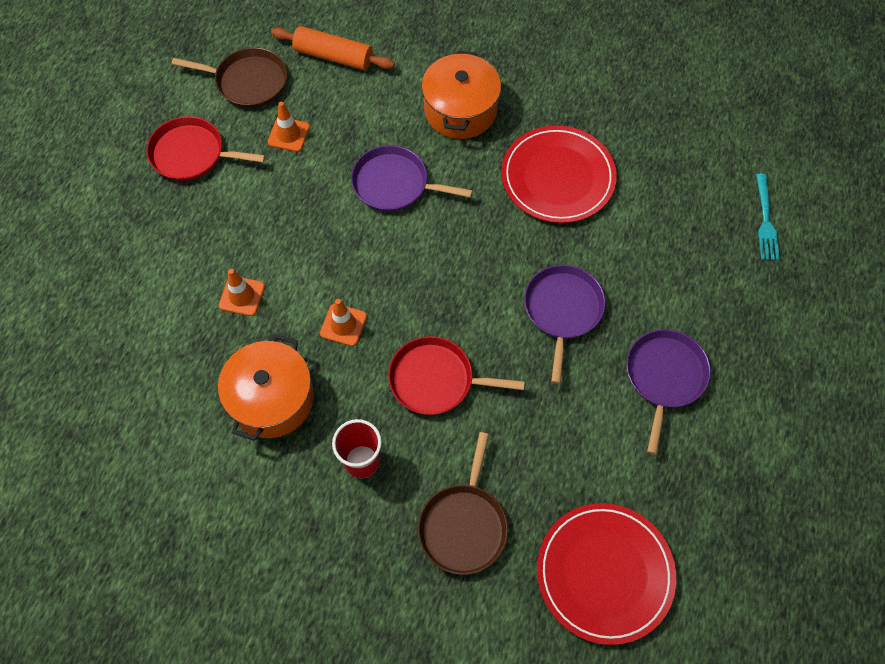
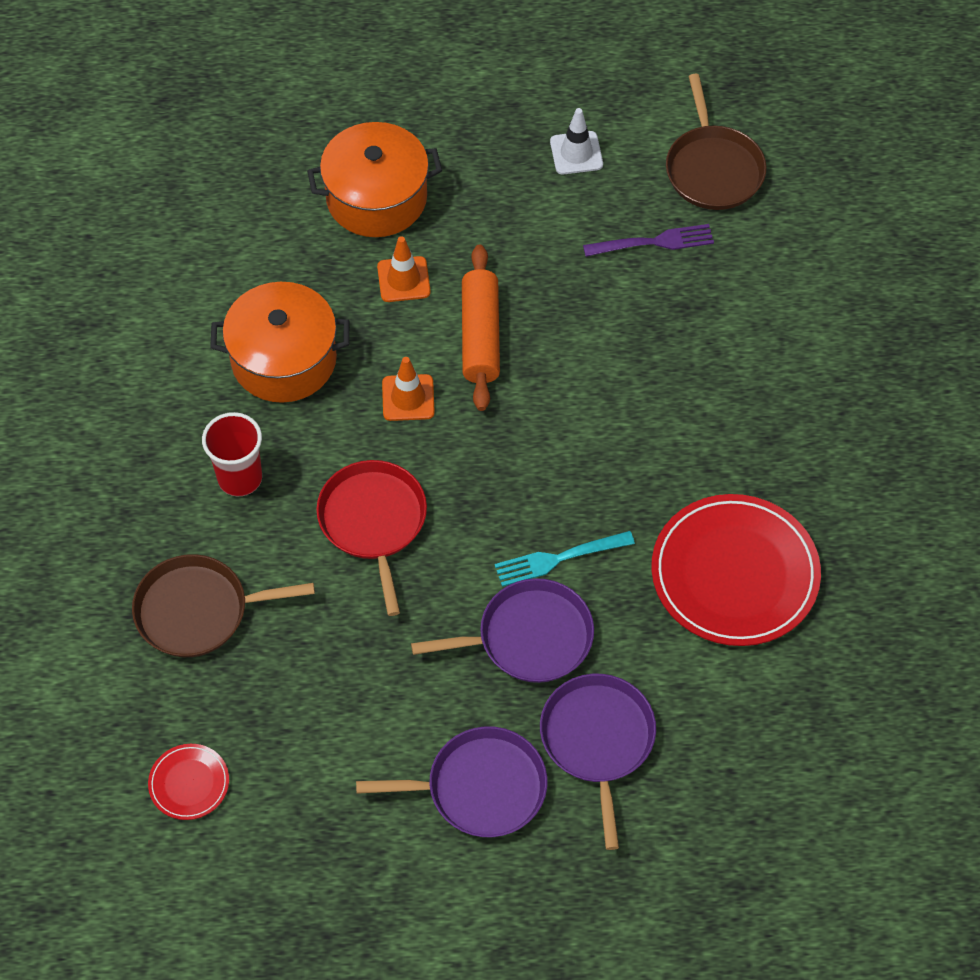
camera: 70 degrees right, 5 degrees down
(192, 154) = (576, 153): red pan -> white traffic cone
(288, 134) = (654, 242): orange traffic cone -> purple fork
(333, 56) = (802, 247): orange rolling pin -> orange rolling pin (480, 336)
(394, 184) = (634, 384): purple pan -> purple pan (597, 741)
(460, 110) = (788, 422): orange pot -> orange pot (376, 198)
(604, 573) = (189, 783): red plate -> red plate, size x0.46
(765, 221) = (787, 865): turquoise fork -> turquoise fork (559, 558)

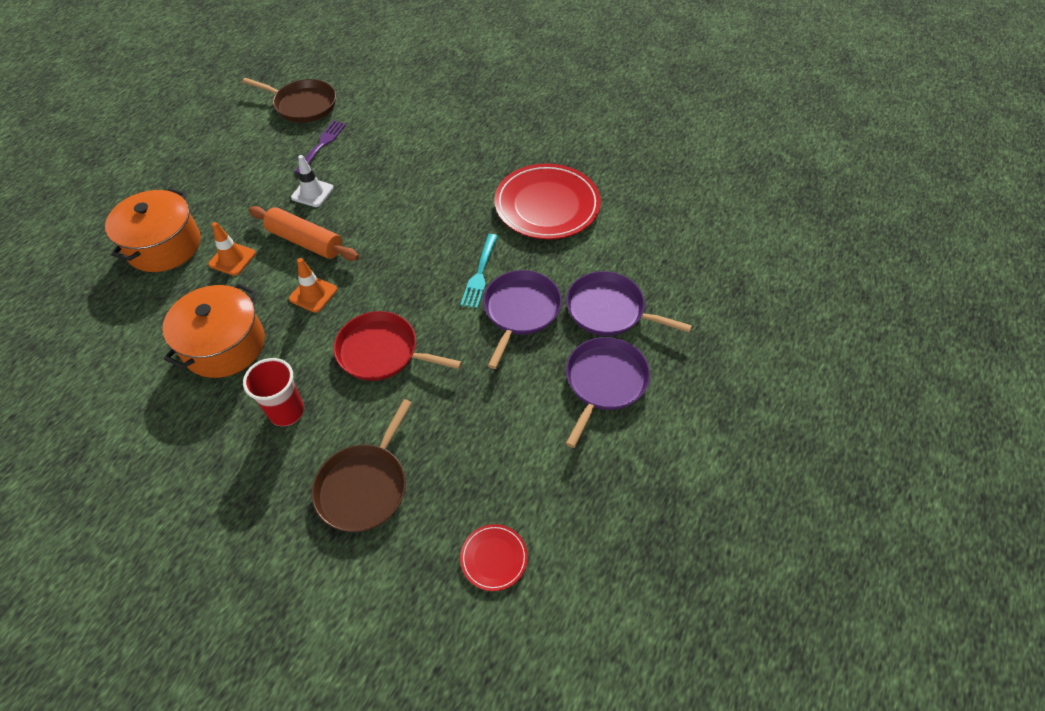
camera: 60 degrees left, 5 degrees down
(576, 153) = (235, 149): white traffic cone -> white traffic cone (312, 193)

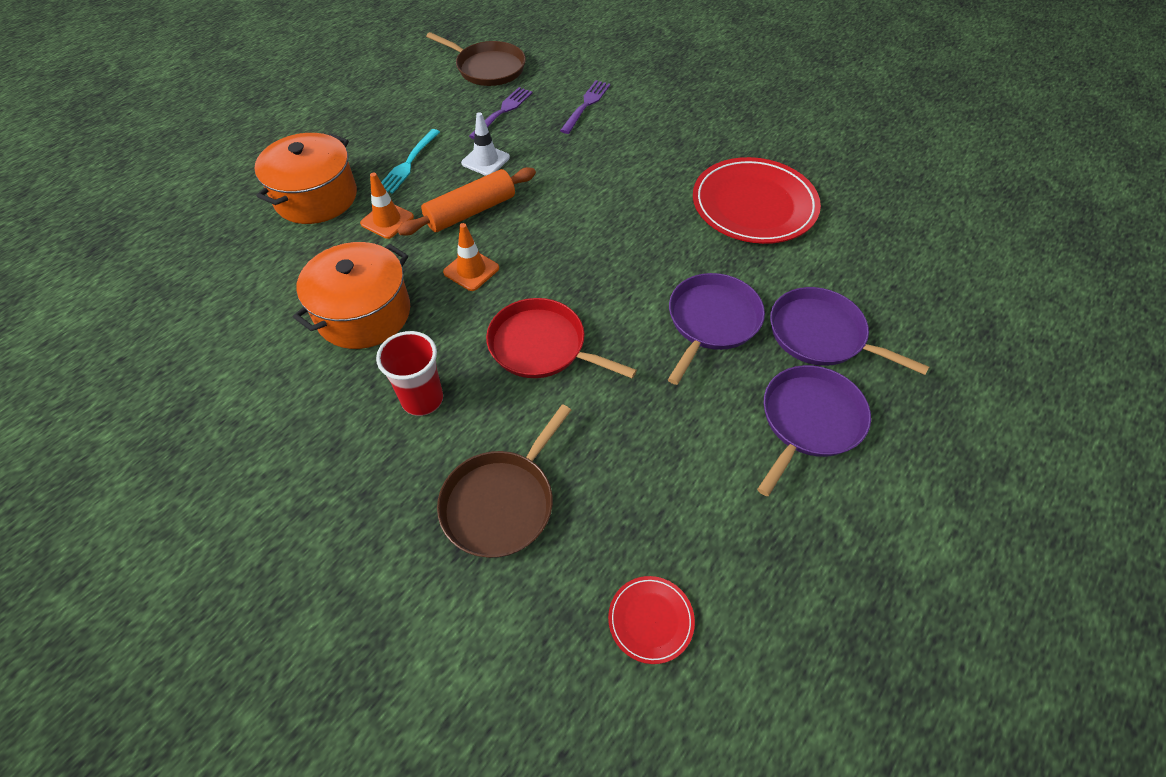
camera: 10 degrees right, 0 degrees up
(305, 241) = (471, 211): orange rolling pin -> orange rolling pin turned 75 degrees counterclockwise
(395, 130) = (586, 105): none -> purple fork
(480, 273) = (667, 272): turquoise fork -> turquoise fork (408, 163)

